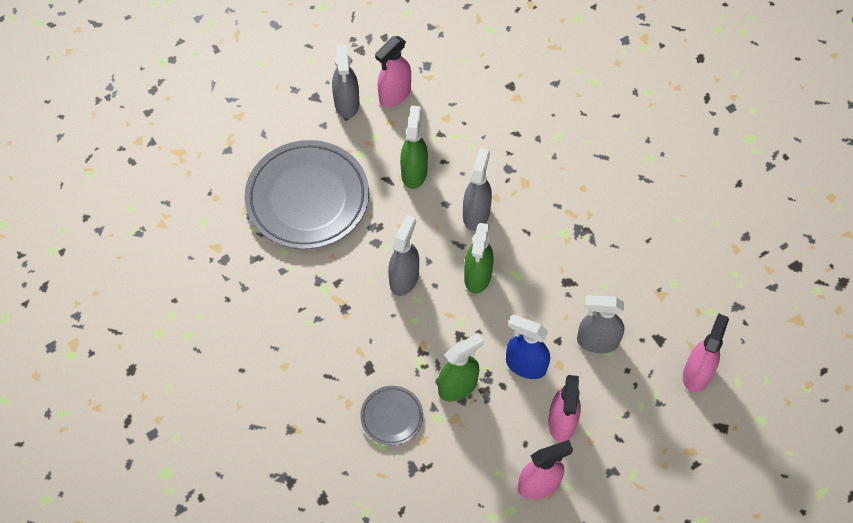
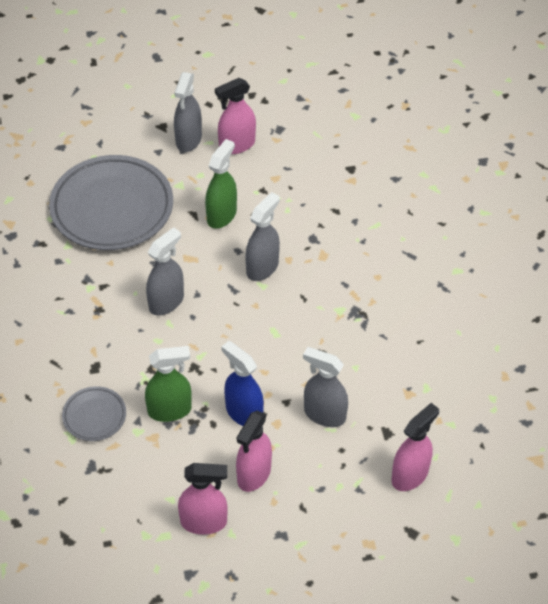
camera: 20 degrees right, 10 degrees down
(477, 276) = (236, 321): green spray bottle -> none

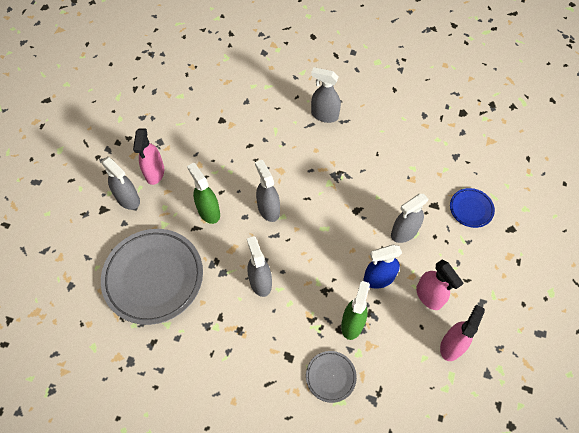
camera: 60 degrees left, 10 degrees up
(410, 475) = (471, 209): pink spray bottle -> blue plate
(435, 263) = (324, 115): none -> grey spray bottle

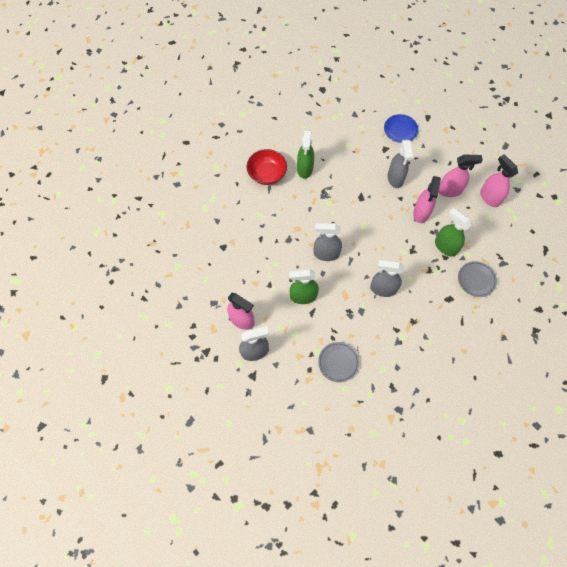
camera: 60 degrees left, 5 degrees up
(153, 277) = (338, 362): grey plate -> grey plate, size x0.47
(324, 115) = (267, 174): grey spray bottle -> red bowl
(354, 144) = (305, 169): none -> green spray bottle
(378, 278) = (421, 213): blue spray bottle -> pink spray bottle

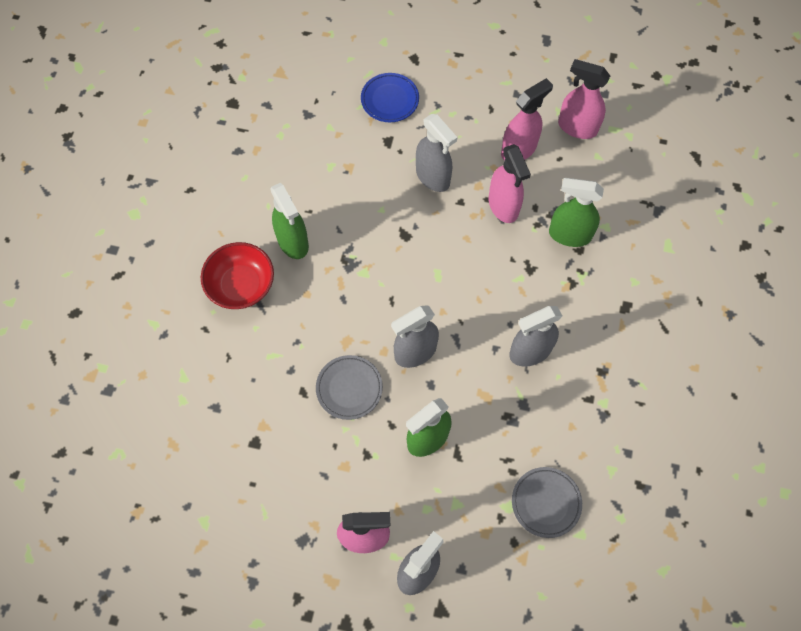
camera: 35 degrees left, 0 degrees up
(476, 280) = (641, 256): grey plate -> grey plate (349, 388)

